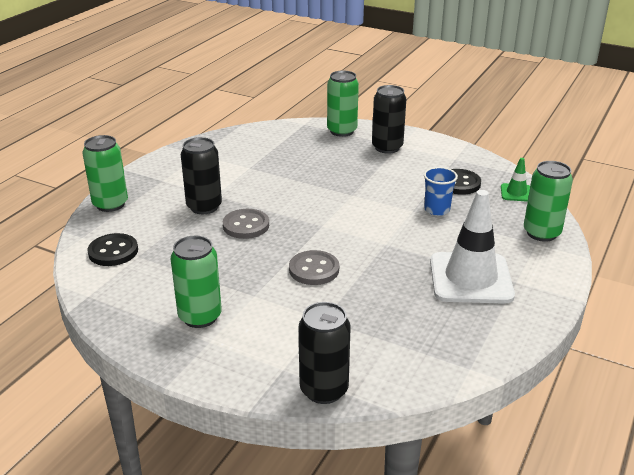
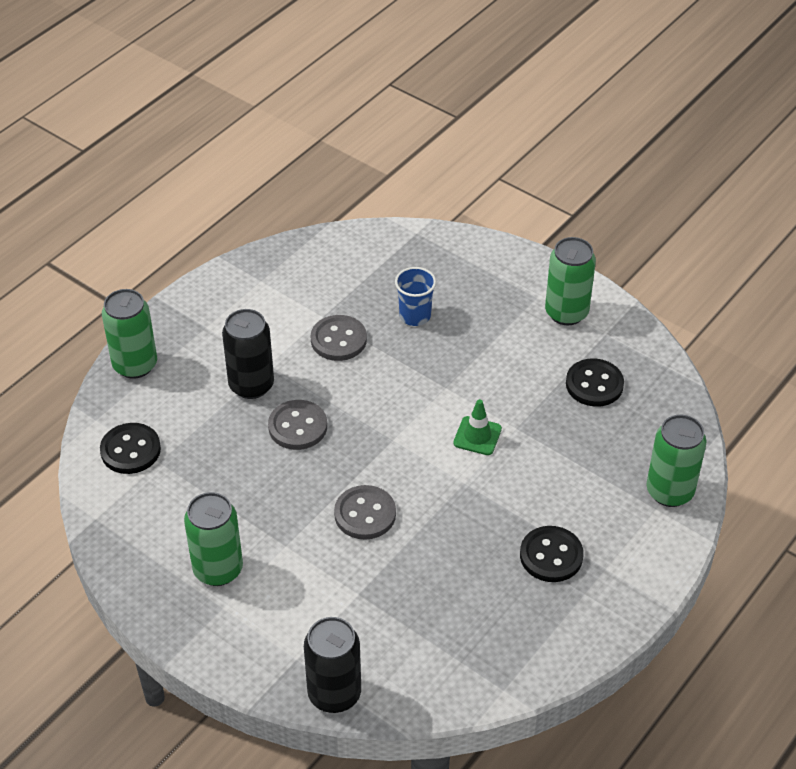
camera: 10 degrees right, 15 degrees up
(264, 178) = (338, 340): none -> grey button
(342, 131) = (465, 255): green can -> green can (566, 313)
(387, 147) = (519, 299): black can -> none
(437, 210) = (548, 431): blue cup -> blue cup (415, 316)
(470, 278) = (551, 556): white traffic cone -> black button
(516, 193) = (665, 413): green traffic cone -> green traffic cone (477, 436)

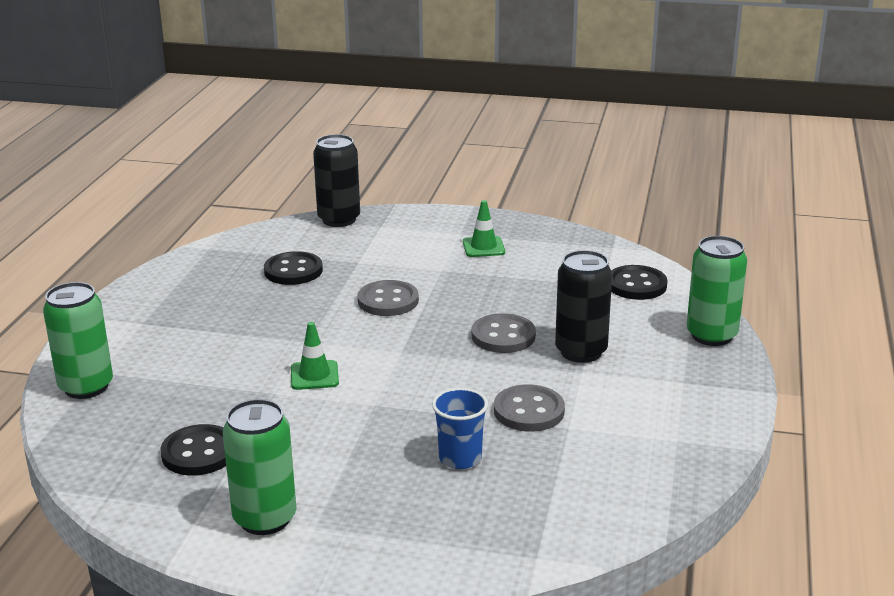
camera: 155 degrees right, 20 degrees down
(218, 569) = (483, 247): green can -> green traffic cone
(551, 556) = (198, 318): black button -> black button (293, 271)

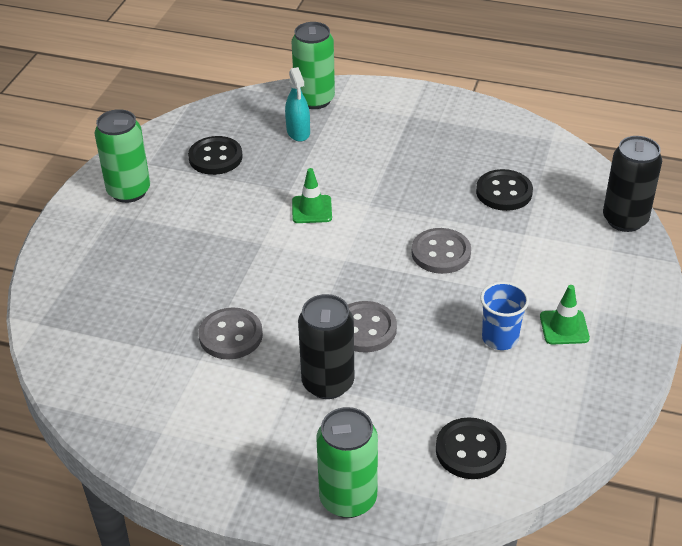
camera: 95 degrees right, 15 degrees up
(156, 394) = (298, 132): none -> turquoise spray bottle
(460, 458) = (172, 289): blue cup -> blue cup (500, 338)

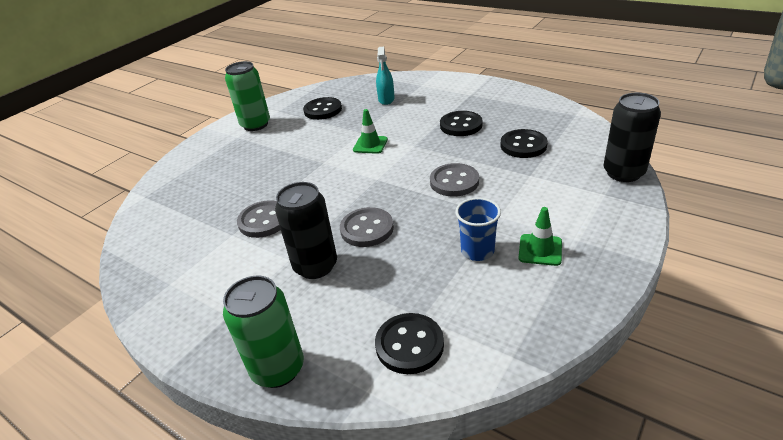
camera: 20 degrees right, 5 degrees down
(314, 100) = (407, 82): green can -> none
(417, 168) = (461, 125): none -> black button

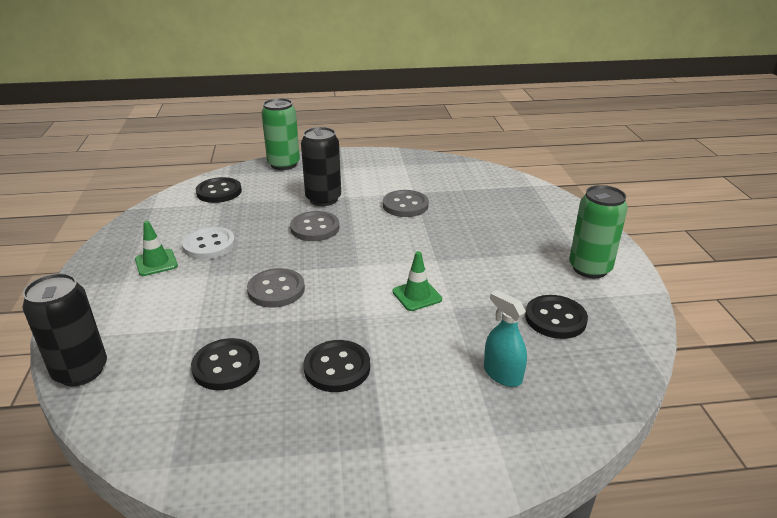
camera: 135 degrees right, 5 degrees down
(477, 251) = (209, 245): blue cup -> white button

